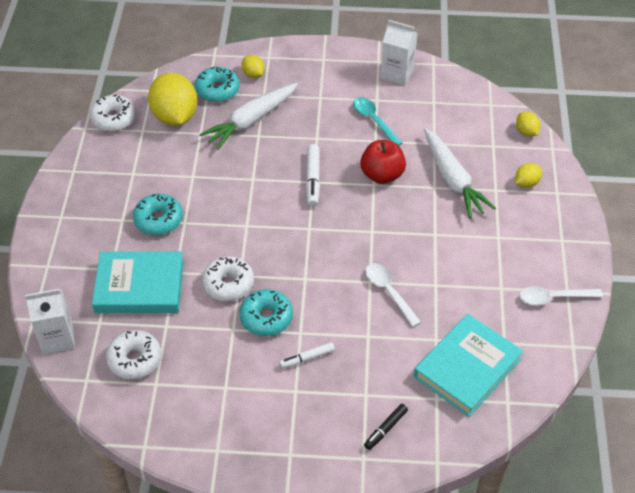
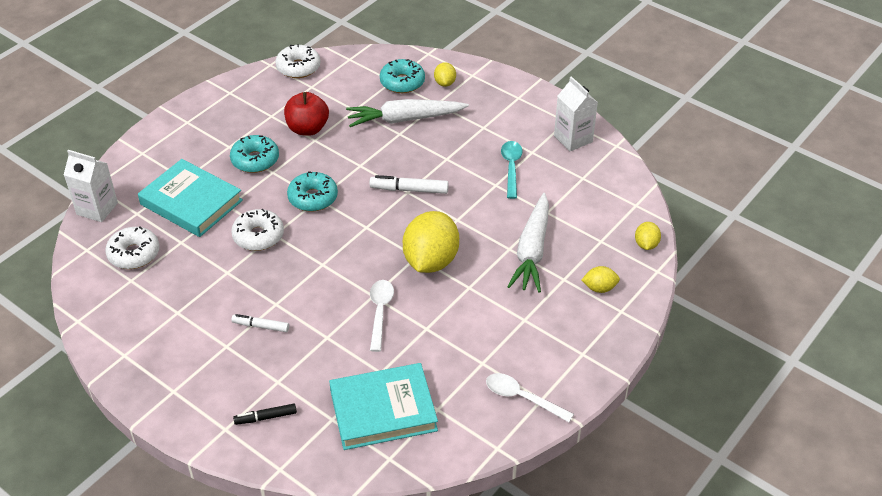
camera: 35 degrees right, 5 degrees down
(175, 116) = (347, 87): yellow lemon -> yellow lemon (431, 261)
(266, 318) = (261, 277): turquoise donut -> turquoise donut (313, 198)
(313, 179) = (409, 190): white marker -> white marker turned 60 degrees clockwise
(382, 175) = (472, 215): red apple -> red apple (307, 129)

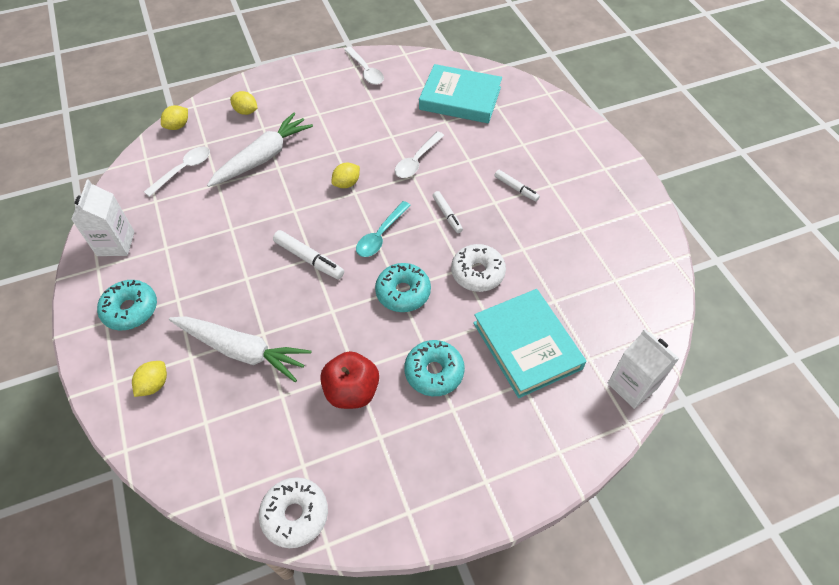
camera: 150 degrees left, 10 degrees up
(134, 254) = (605, 307): white donut -> none
(265, 417) = (543, 125): black marker -> none
(315, 272) = (447, 215): none -> white marker
(402, 82) = (197, 412): turquoise donut -> turquoise donut (130, 310)
(431, 261) = (346, 183): yellow lemon -> yellow lemon, size x0.47
(511, 168) = (200, 239): turquoise spoon -> turquoise spoon (380, 235)
(590, 210) = (183, 170): none -> white spoon

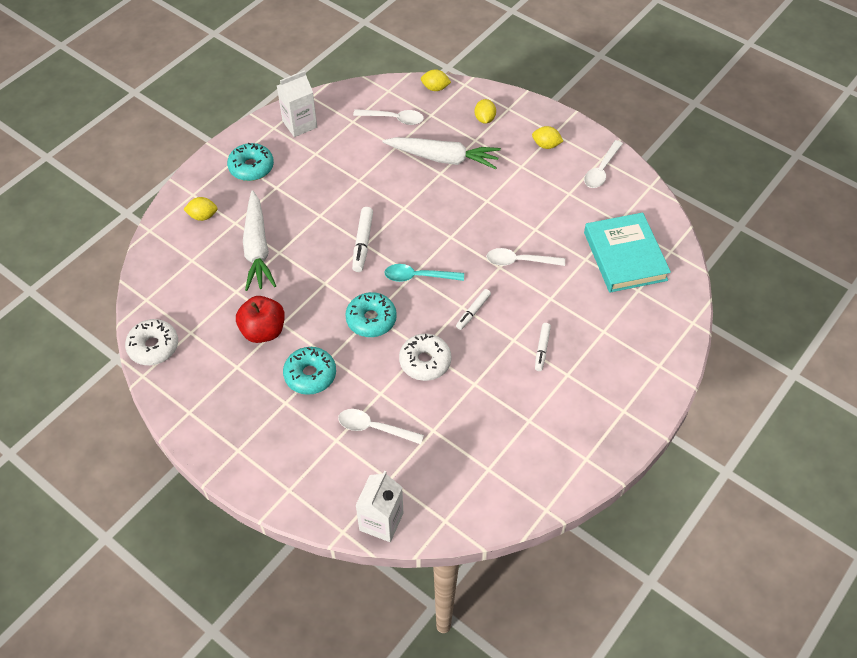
camera: 60 degrees right, 0 degrees up
(346, 183) = (456, 226): yellow lemon -> yellow lemon (546, 145)
(527, 345) = (374, 428): turquoise book -> white spoon

